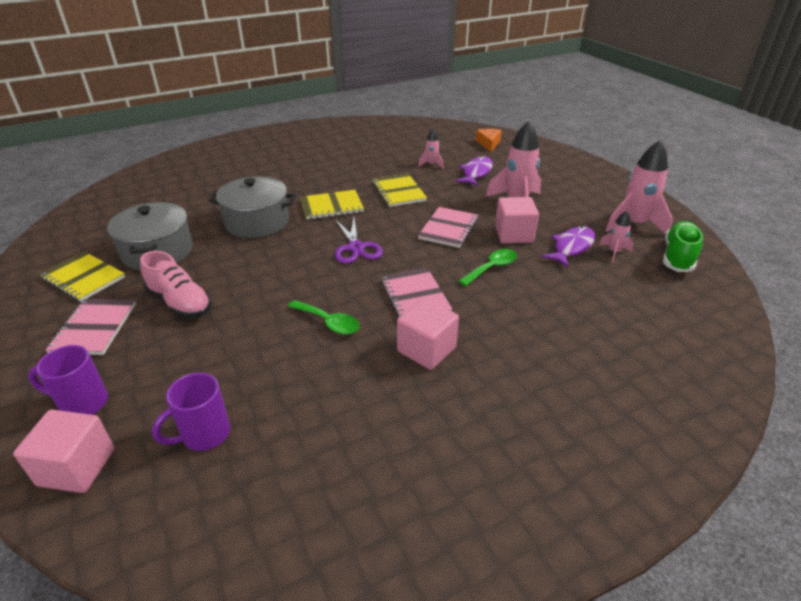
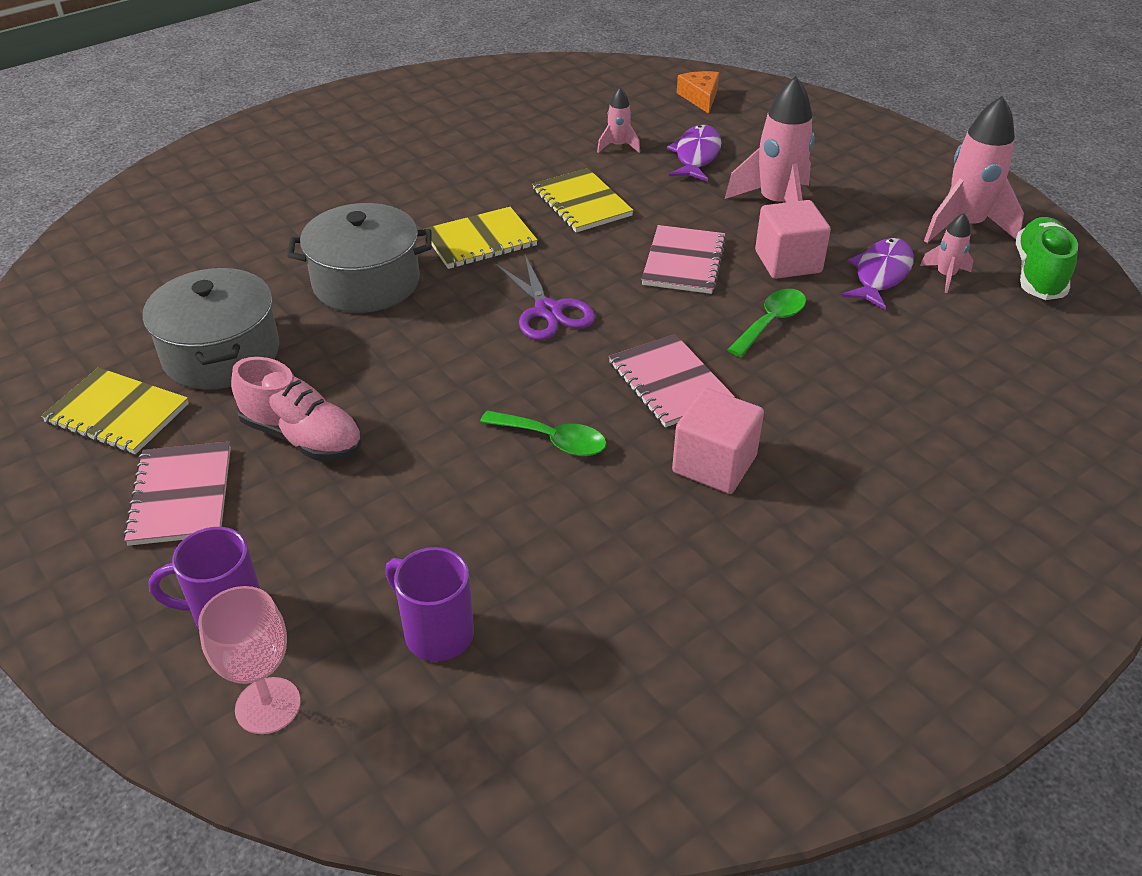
camera: 10 degrees left, 5 degrees up
(77, 467) = (268, 705): pink cube -> pink goblet
(204, 435) = (436, 633): purple mug -> purple mug turned 90 degrees clockwise

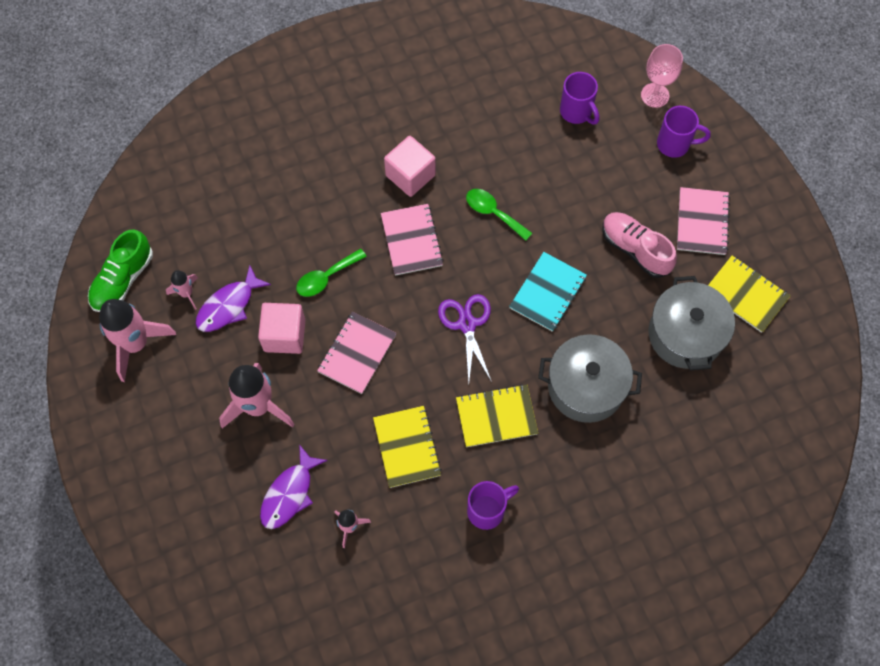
camera: 165 degrees left, 25 degrees up
(438, 362) = (547, 292): none -> turquoise notebook
(469, 176) = (487, 510): none -> purple mug
(700, 97) = (243, 596): orange cheese -> none

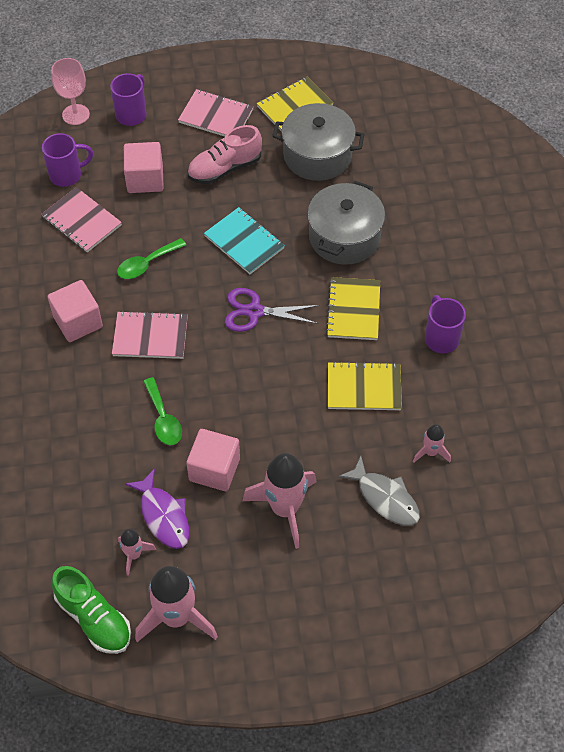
camera: 75 degrees left, 10 degrees down
(289, 494) = (385, 498): purple fish -> grey fish
(357, 353) = (255, 409): pink notebook -> pink notebook (82, 221)
(595, 181) = (145, 179): none -> pink cube

